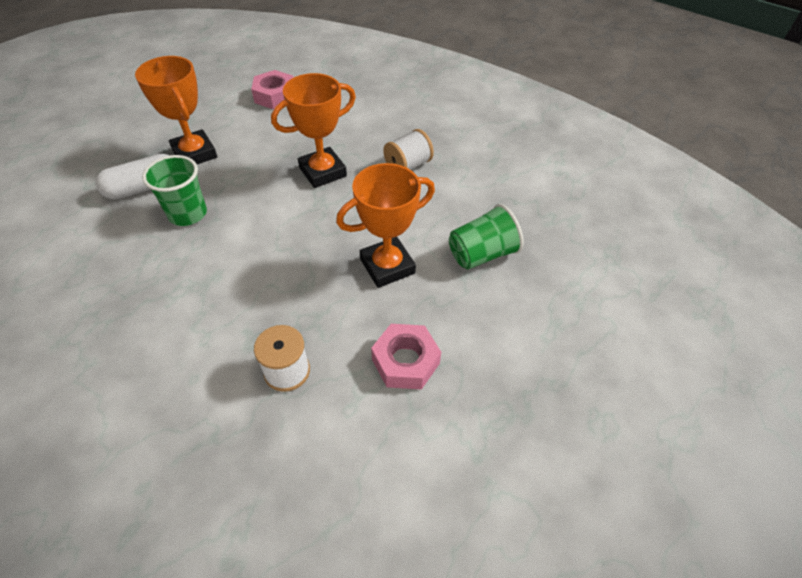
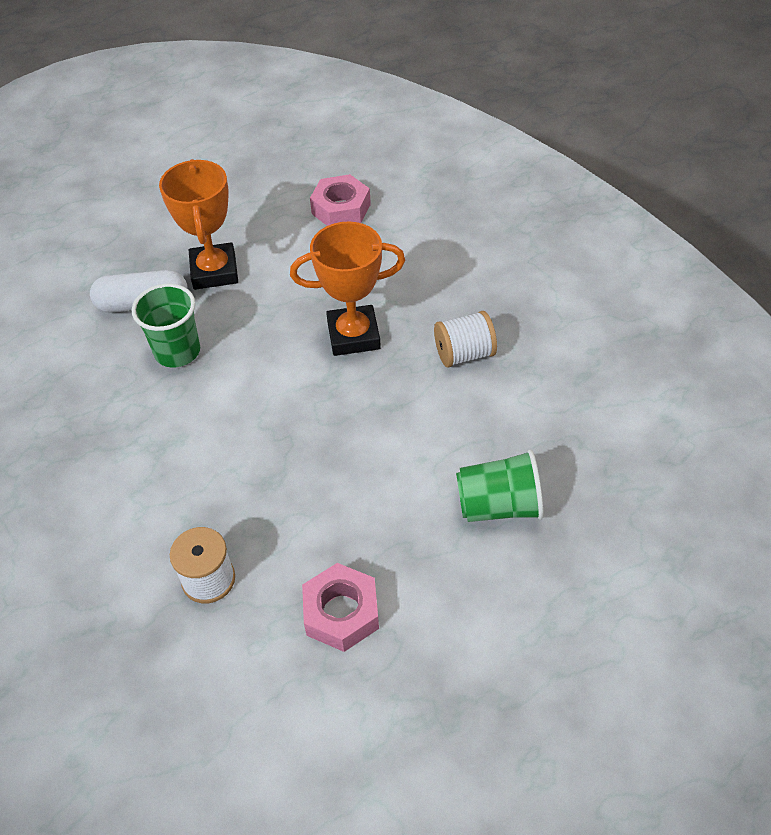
camera: 25 degrees right, 0 degrees up
(387, 266) = (375, 486): orange trophy -> none

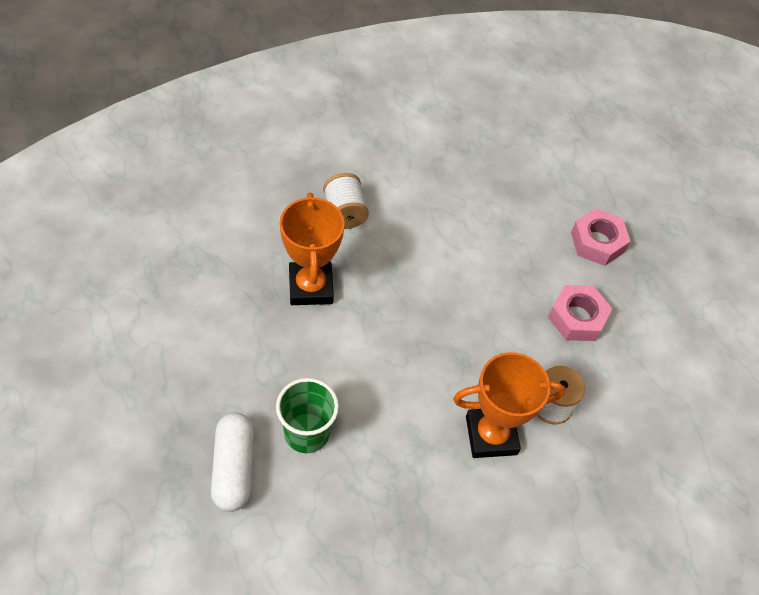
camera: 95 degrees left, 5 degrees up
(214, 271) = (200, 399): orange trophy -> orange trophy (491, 435)
(341, 209) = (137, 282): pink nut -> pink nut (597, 242)
(499, 505) = (491, 214): green cup -> none

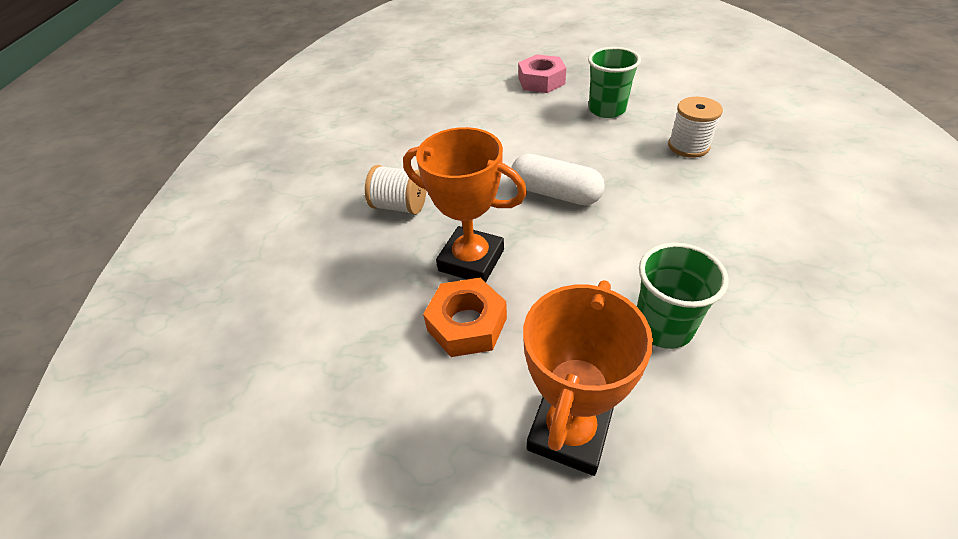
camera: 50 degrees left, 10 degrees down
(234, 468) = (693, 421): white capsule -> white capsule (555, 193)
(250, 309) = (467, 324): none -> orange nut
(491, 435) = (709, 189): orange trophy -> orange trophy (569, 431)
(577, 318) = (607, 109): pink nut -> green cup

